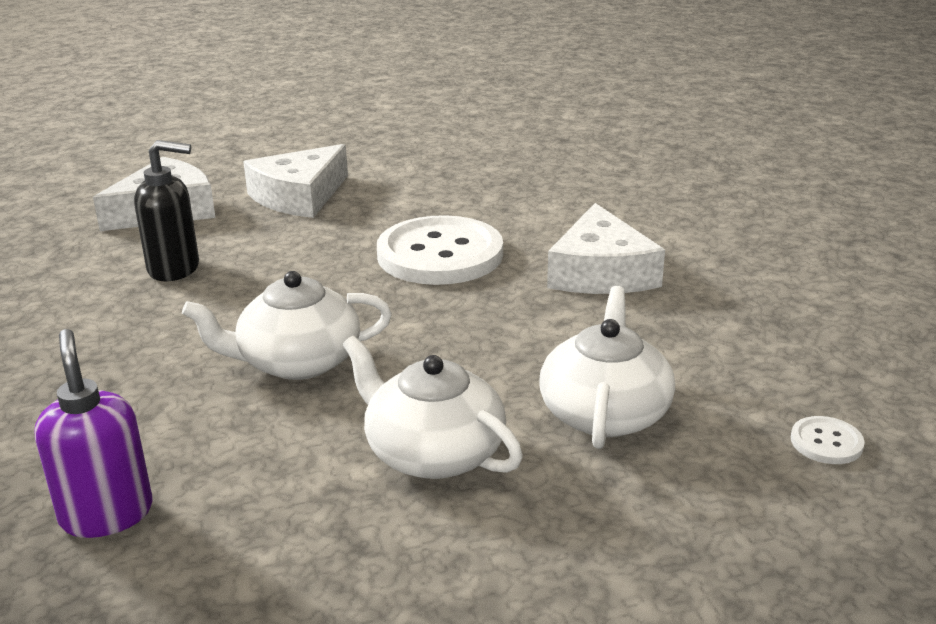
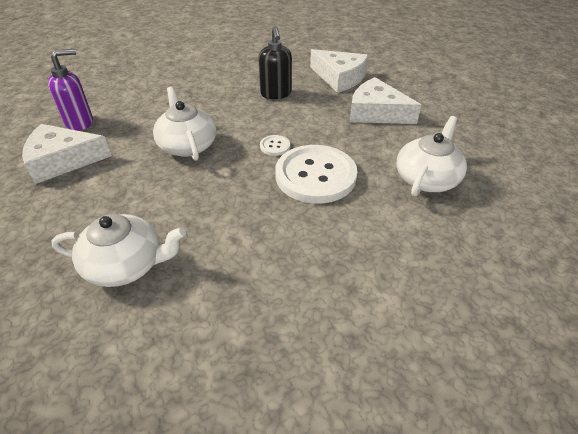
camera: 80 degrees right, 15 degrees up
(433, 452) = (101, 200): white teapot -> white teapot (427, 178)
(601, 272) = (309, 255): white cheese -> white cheese (62, 160)
(826, 442) = (70, 391): white button -> white button (275, 146)

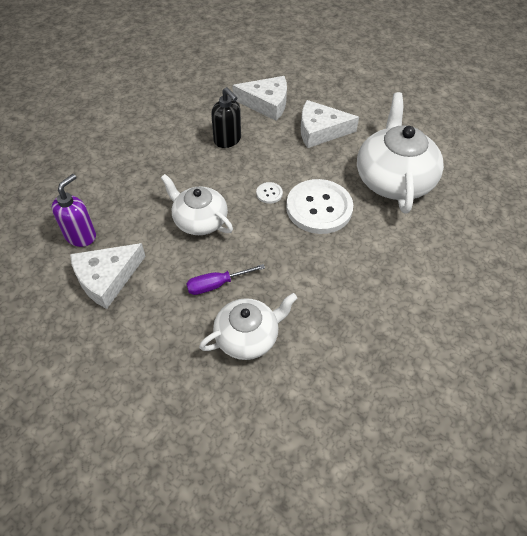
camera: 30 degrees left, 10 degrees up
(146, 203) = (216, 285): none -> purple screwdriver
(427, 178) = (393, 179): white teapot -> white teapot, size x1.60

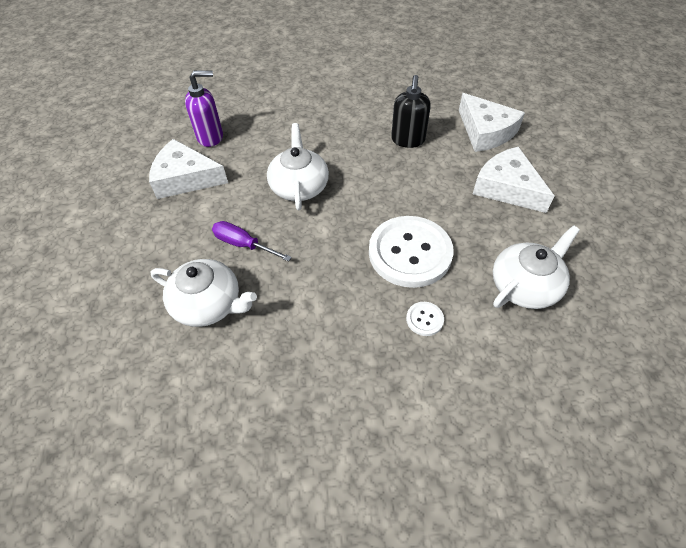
camera: 50 degrees right, 0 degrees up
(269, 193) = (383, 207): white button -> white button (424, 319)
(393, 179) = (525, 285): white teapot -> white teapot, size x0.62

